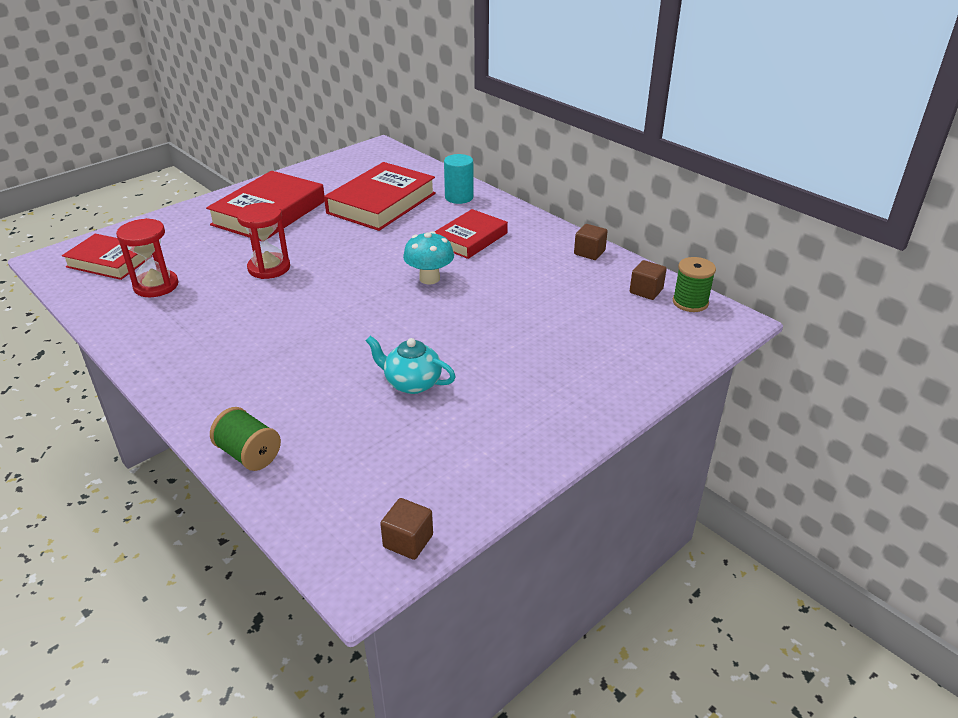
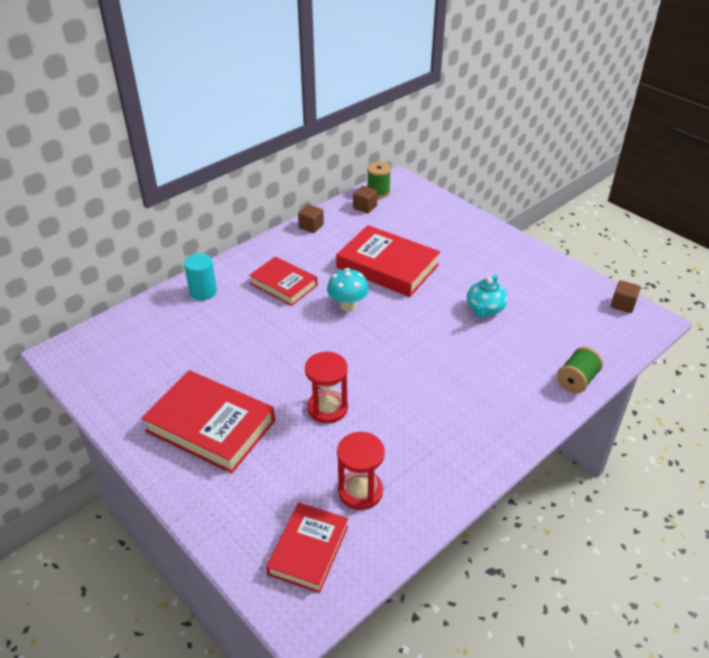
camera: 90 degrees left, 5 degrees up
(382, 203) = (205, 341): red book -> red book (387, 266)

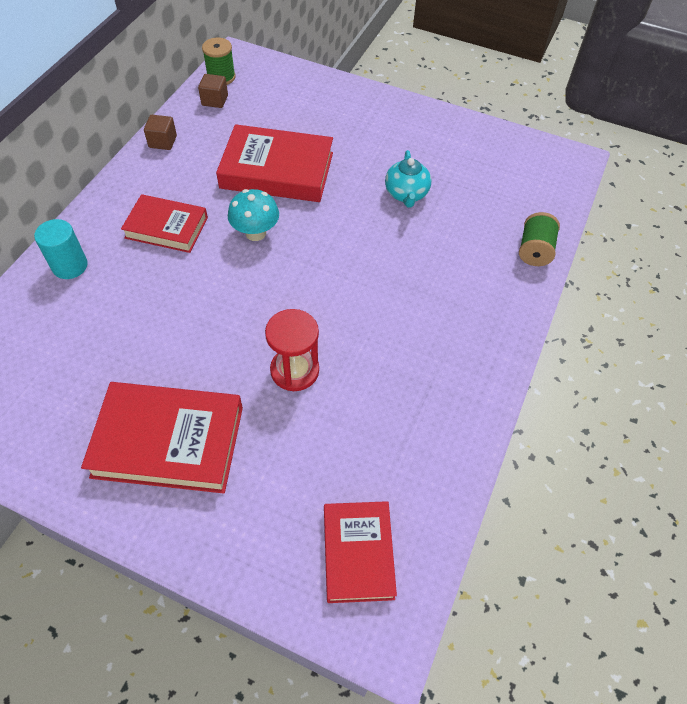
camera: 25 degrees left, 15 degrees up
(360, 491) = (379, 459): red hourglass -> none
(623, 305) = (538, 149): brown cube -> none

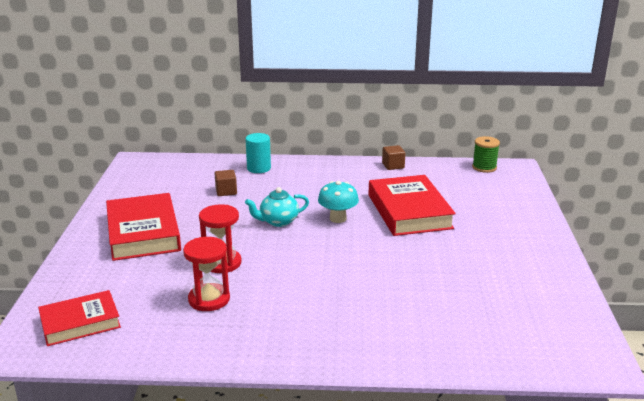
camera: 70 degrees right, 30 degrees down
(166, 228) = (315, 187): red book -> none
(215, 100) = (456, 171): brown cube -> brown cube (226, 191)
(367, 403) = (209, 299): none -> red hourglass
(406, 194) = (442, 272): turquoise teapot -> turquoise teapot (278, 221)
(534, 250) = (439, 358): green spool -> none

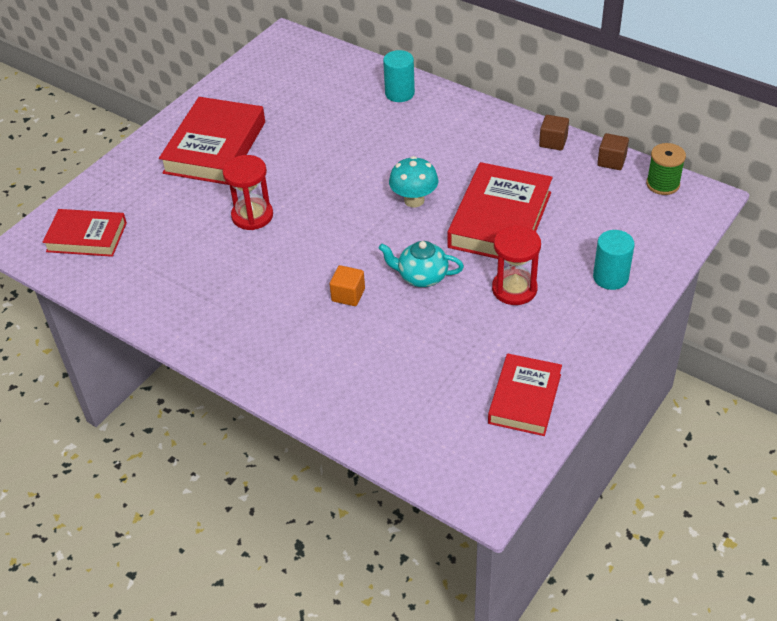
camera: 35 degrees right, 20 degrees up
(209, 299) = (205, 256): red hourglass -> red hourglass (514, 289)
(226, 191) = (336, 117): brown cube -> brown cube (611, 161)
(278, 221) = (351, 181): turquoise teapot -> turquoise teapot (421, 276)
(355, 284) = (348, 295): none -> orange cube
(515, 218) = (610, 277): none -> turquoise cylinder
(550, 298) = (525, 398): none -> red book

